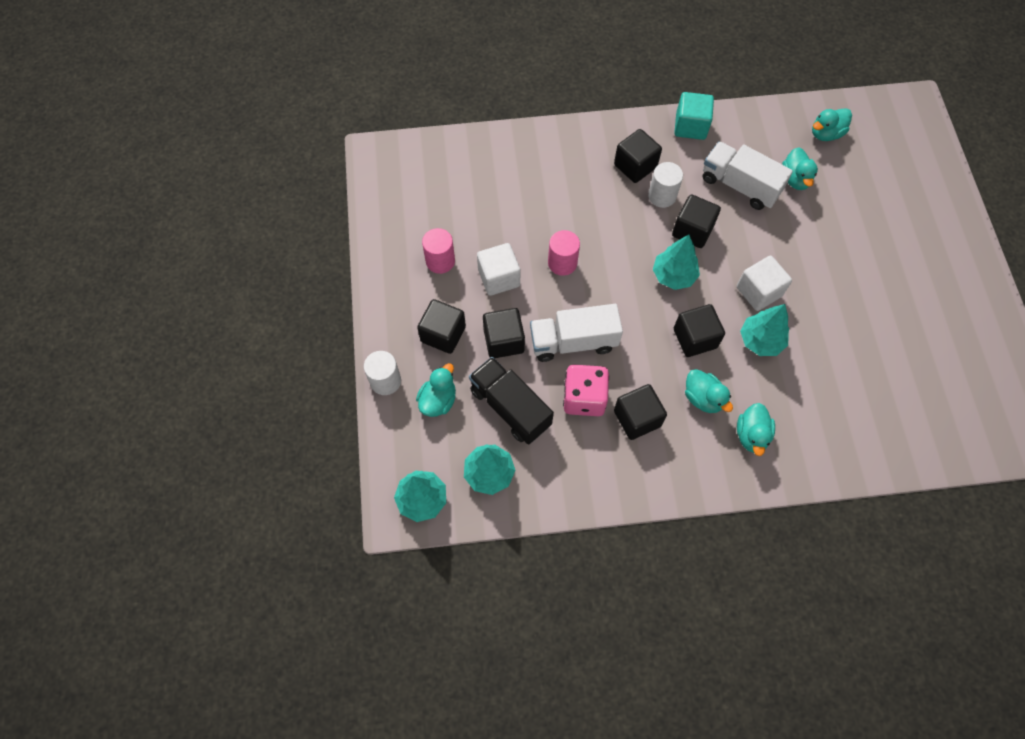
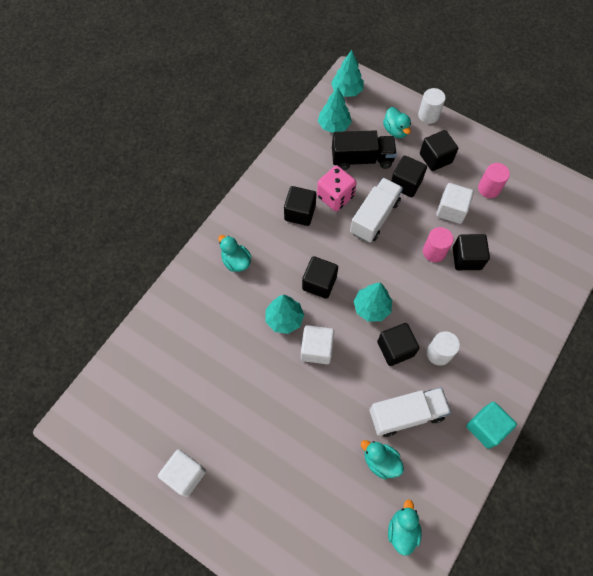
camera: 130 degrees right, 0 degrees up
(635, 166) = (478, 357): black cube -> black cube (466, 258)
(703, 398) = (280, 255): turquoise duck -> none
(965, 309) = (185, 474): none -> white cube

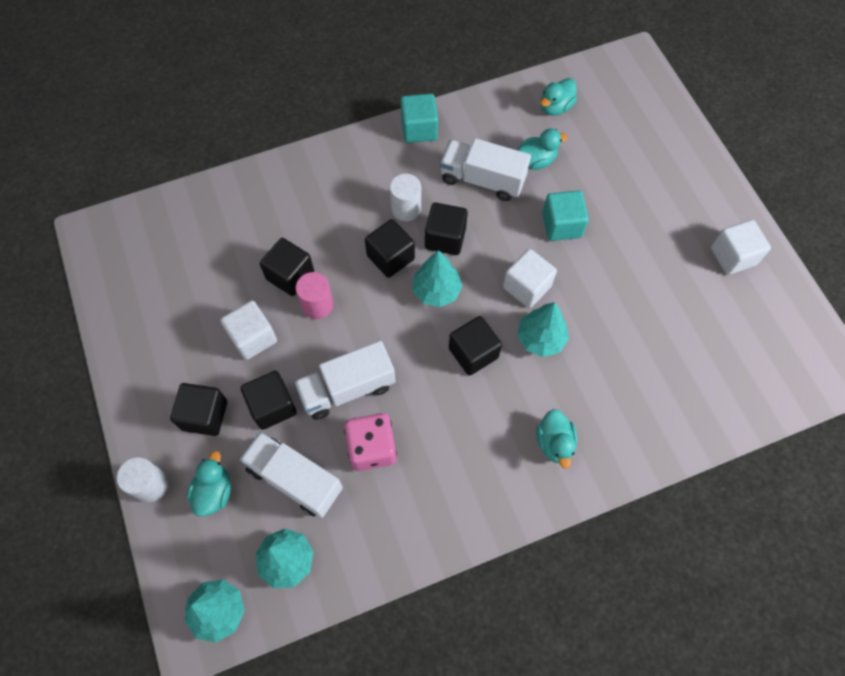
camera: 145 degrees left, 0 degrees up
(300, 213) = (432, 456): black cube -> black cube (390, 257)
(324, 415) = (561, 225): none -> turquoise cube
(362, 159) = (295, 479): black truck -> white truck
(380, 461) = (536, 160): turquoise duck -> turquoise duck turned 90 degrees counterclockwise
(488, 188) = (185, 334): pink cylinder -> none

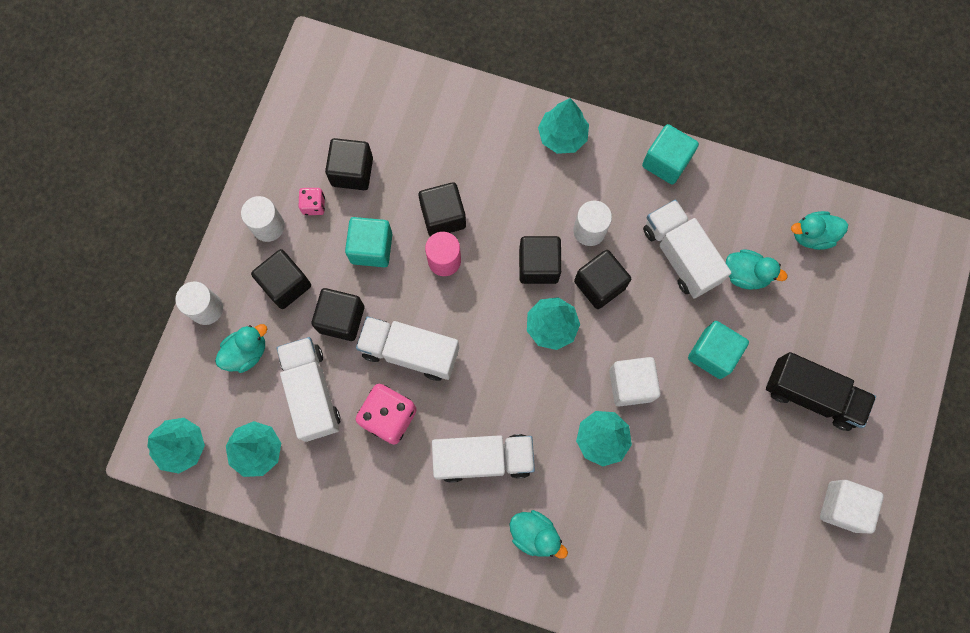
camera: 40 degrees right, 10 degrees up
(153, 383) = (268, 226): none -> white cylinder
(179, 341) = (314, 205): none -> pink dice
(253, 338) = (371, 248): white cube -> turquoise cube
(332, 162) = (562, 136): none -> turquoise tree
(469, 420) = (483, 459): none -> white truck
(473, 353) = (535, 405): black cube -> black cube (352, 172)
(554, 443) = (534, 534): turquoise duck -> turquoise duck turned 90 degrees counterclockwise
(647, 203) = (811, 395): none -> black truck

